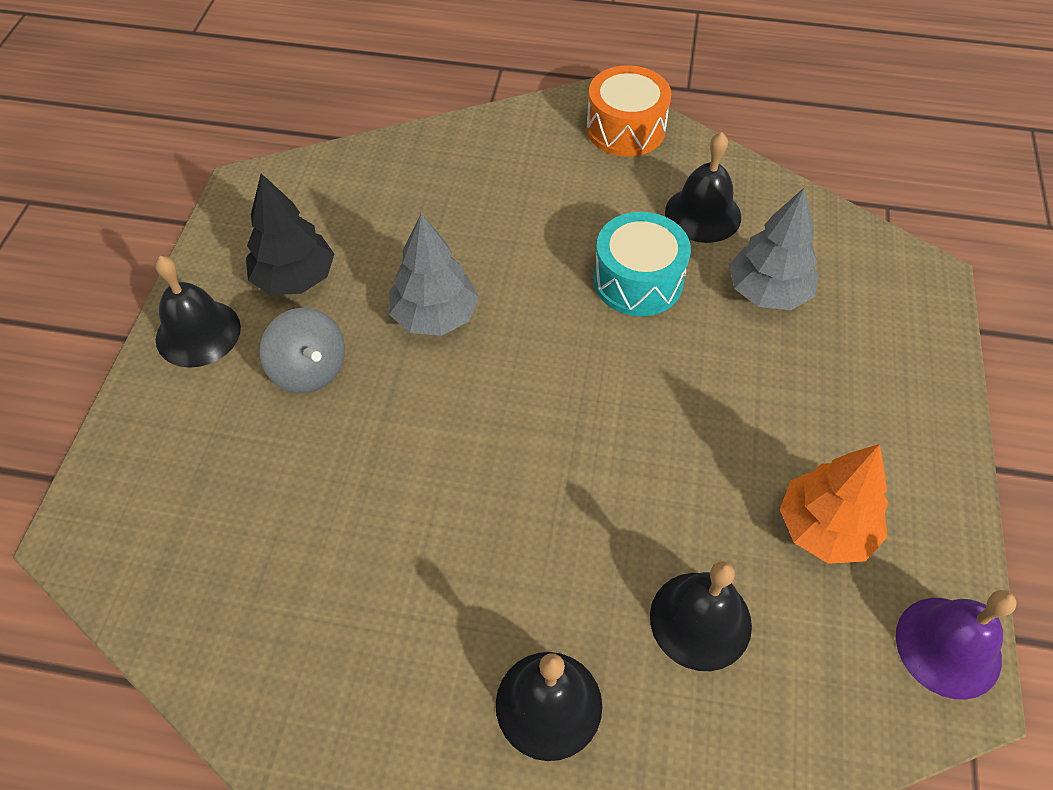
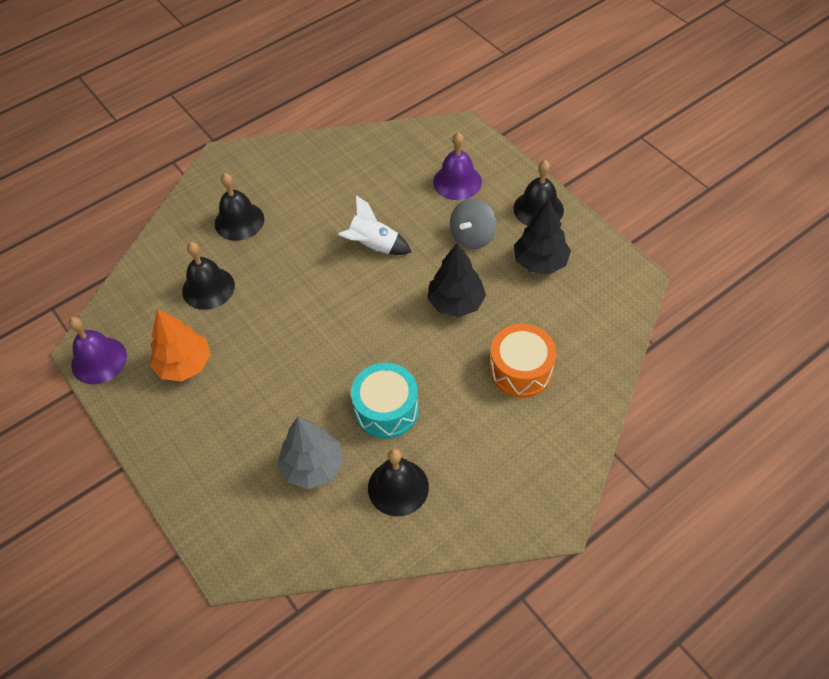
camera: 135 degrees right, 0 degrees up
(212, 458) = (457, 181): none -> purple bell
(309, 370) = (472, 237): grey spinning top -> grey spinning top turned 60 degrees counterclockwise
(426, 469) = (373, 246): none -> white rocket
(435, 316) = (456, 303): grey tree -> black tree
(625, 129) = (512, 510): orange drum -> orange drum (521, 370)

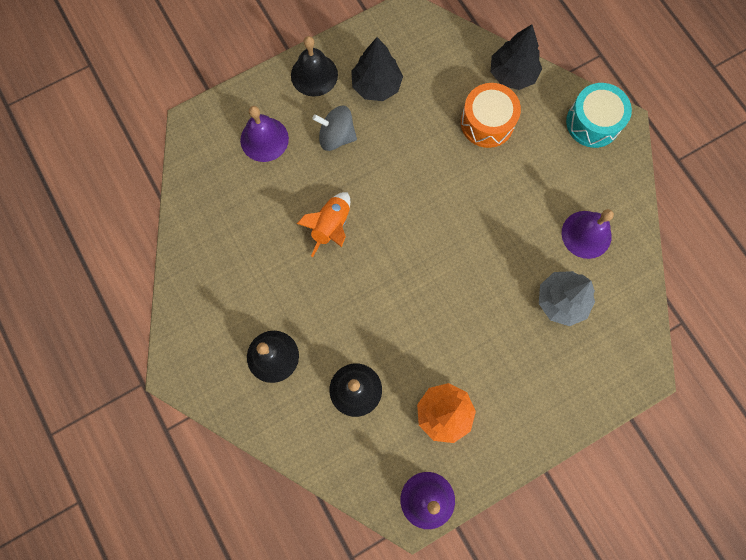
camera: 85 degrees left, 20 degrees up
(373, 246) = (331, 226): white rocket -> orange rocket
(386, 409) = (513, 235): turquoise drum -> turquoise drum (593, 122)
(398, 487) = (586, 234): black bell -> purple bell
(456, 303) = (410, 162): black tree -> black tree (512, 74)
(472, 237) = (336, 136): grey spinning top -> grey spinning top turned 150 degrees clockwise

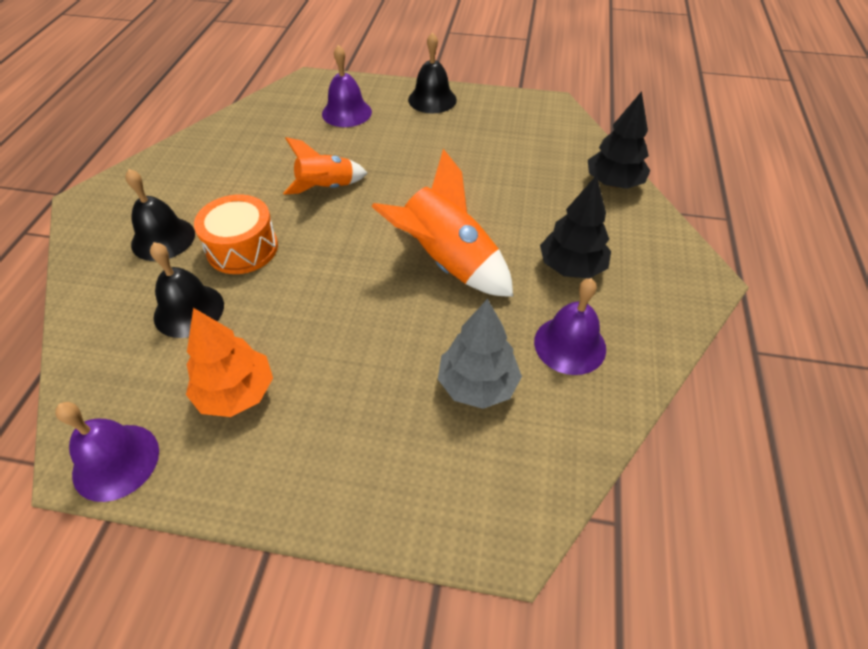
camera: 40 degrees right, 25 degrees down
(336, 136) = (404, 139): grey spinning top -> none
(376, 85) = (475, 129): black tree -> black tree (571, 267)
(470, 228) = (447, 262): none -> orange rocket
(487, 122) = (551, 201): orange drum -> orange drum (242, 248)
(593, 122) = (669, 260): turquoise drum -> none

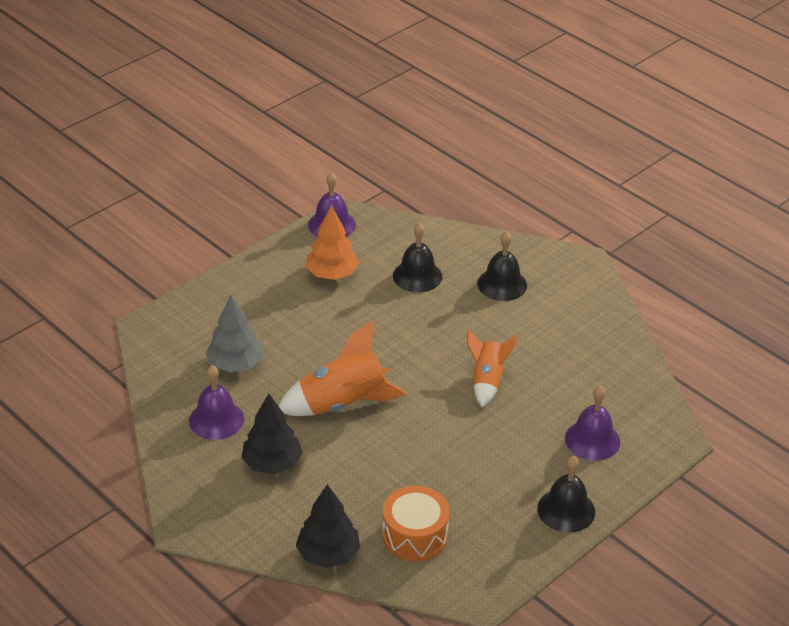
camera: 125 degrees right, 10 degrees down
(242, 248) = (455, 315): orange drum -> orange drum (415, 535)

